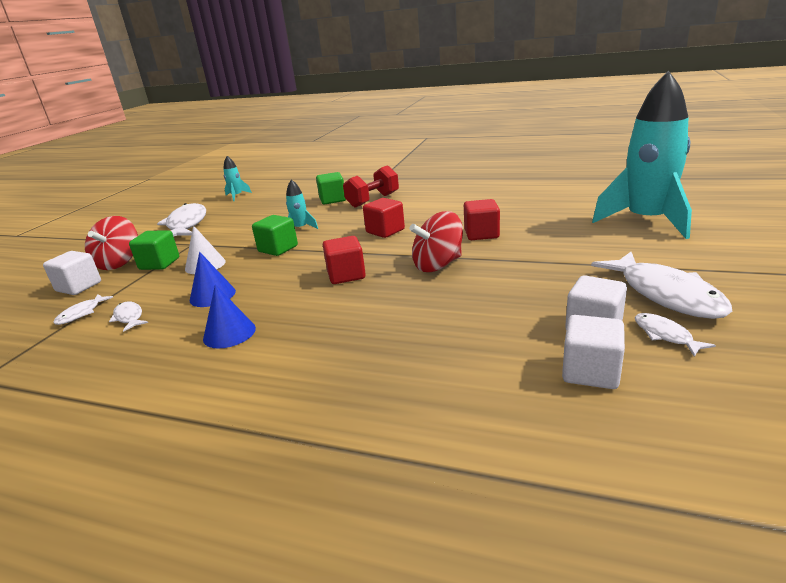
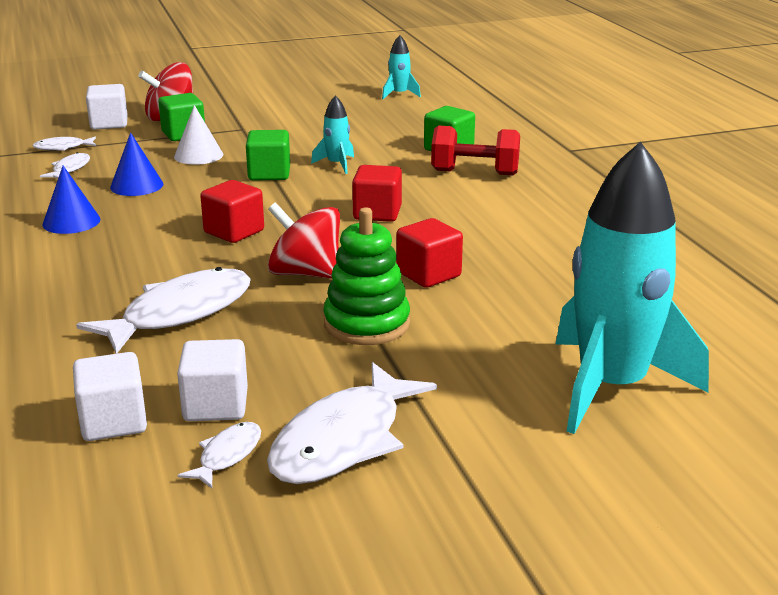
camera: 50 degrees right, 0 degrees up
(186, 224) = (289, 105): white fish -> white fish (180, 313)
(525, 261) = (366, 324): none -> green stacking toy

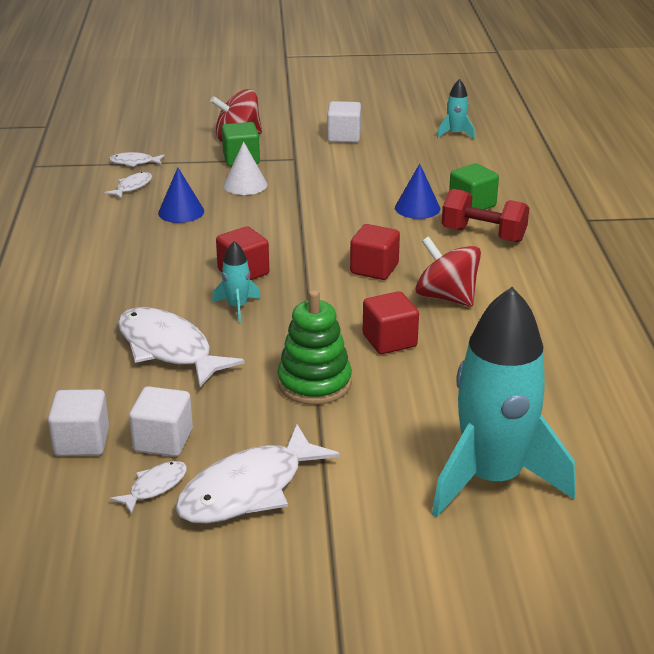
camera: 15 degrees right, 5 degrees up
(71, 221) = (115, 243): blue cone -> blue cone (417, 208)
(109, 123) = (182, 140): white cube -> white cube (344, 137)
(180, 313) = (168, 349): white fish -> white fish turned 105 degrees counterclockwise
(269, 174) = (298, 213): green cube -> none
(305, 273) = (285, 324): red spinning top -> red spinning top (446, 297)
(337, 164) = (362, 210): turquoise rocket -> turquoise rocket (237, 307)

